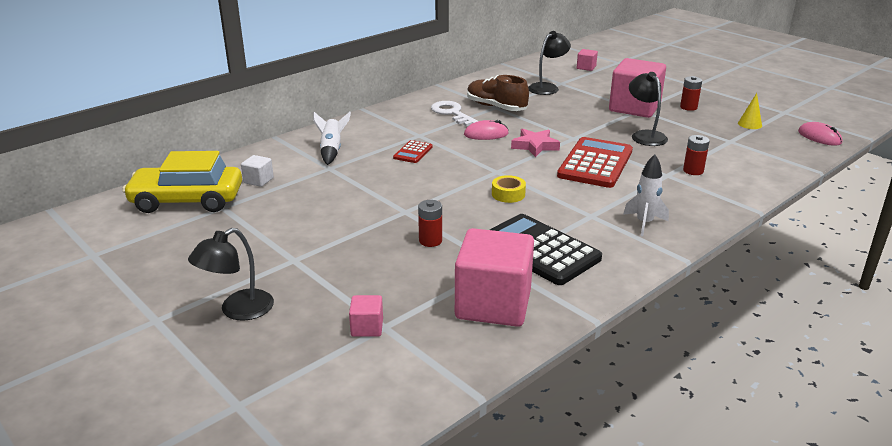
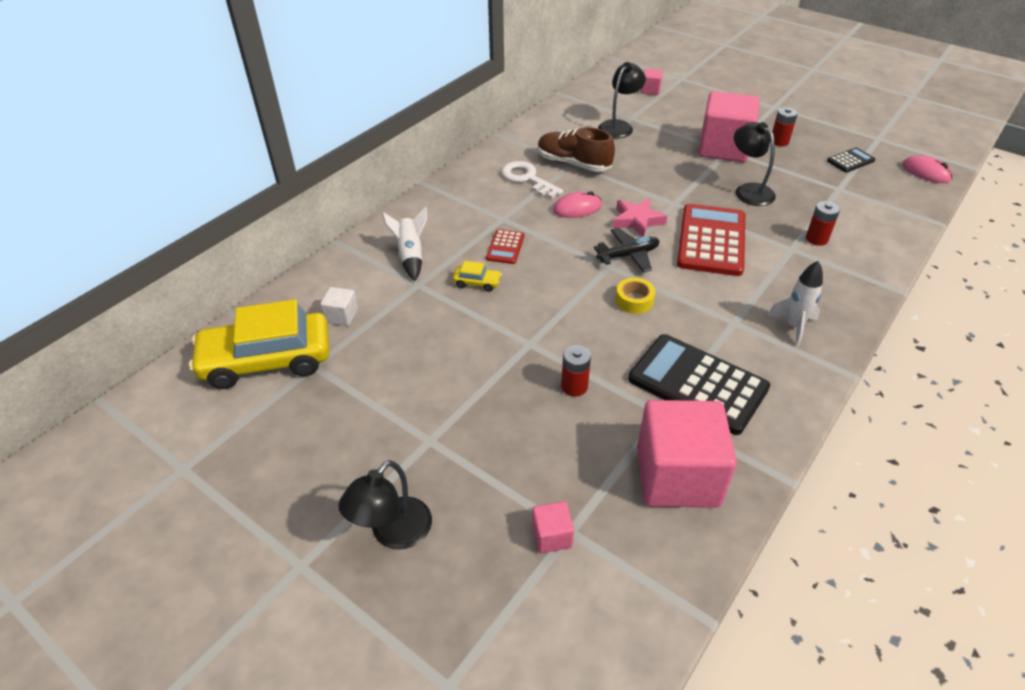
camera: 10 degrees left, 15 degrees up
(379, 171) = (477, 283): none -> yellow car
(516, 166) = (628, 255): none -> black plane
(749, 124) = (850, 161): yellow cone -> black calculator

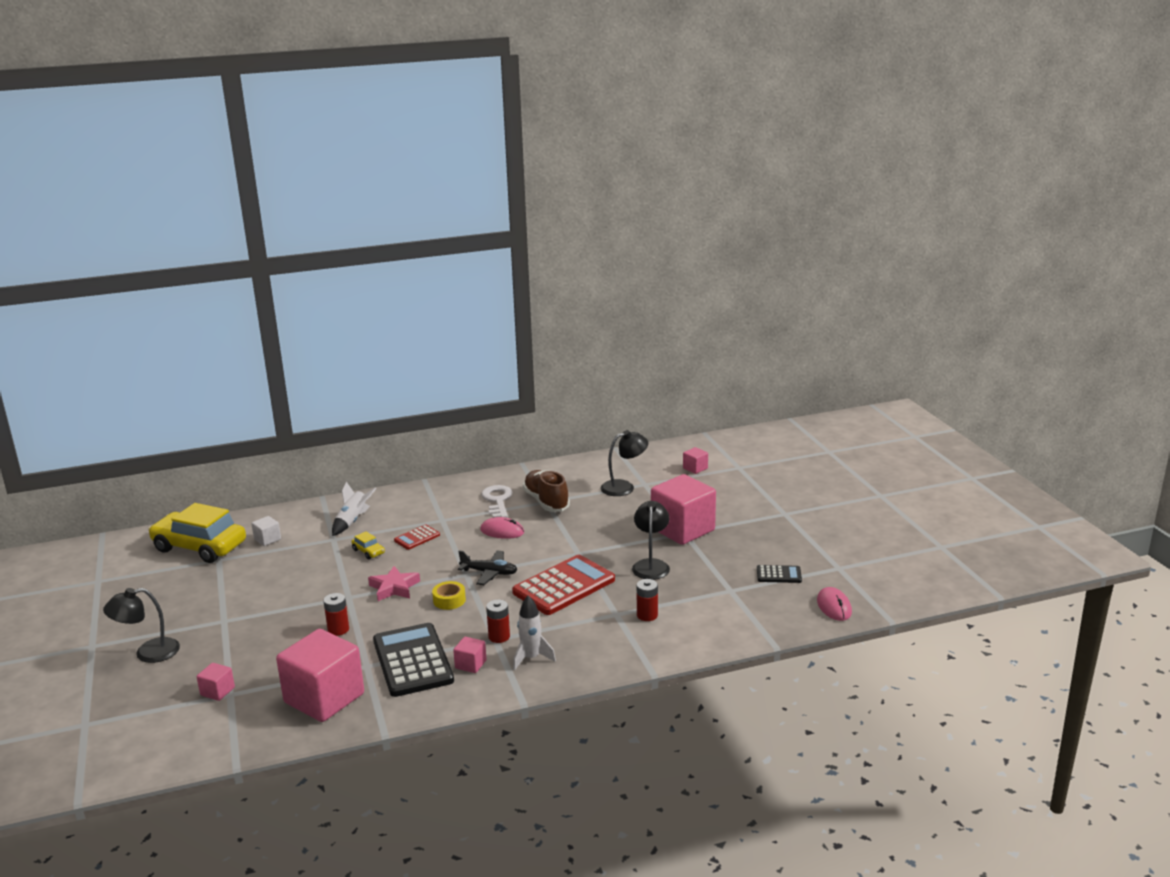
camera: 35 degrees right, 20 degrees down
(637, 221) = (531, 554): pink star -> pink star (394, 588)
(754, 360) = (470, 664): none -> pink cube
(779, 141) = (740, 540): red battery -> red battery (499, 637)

